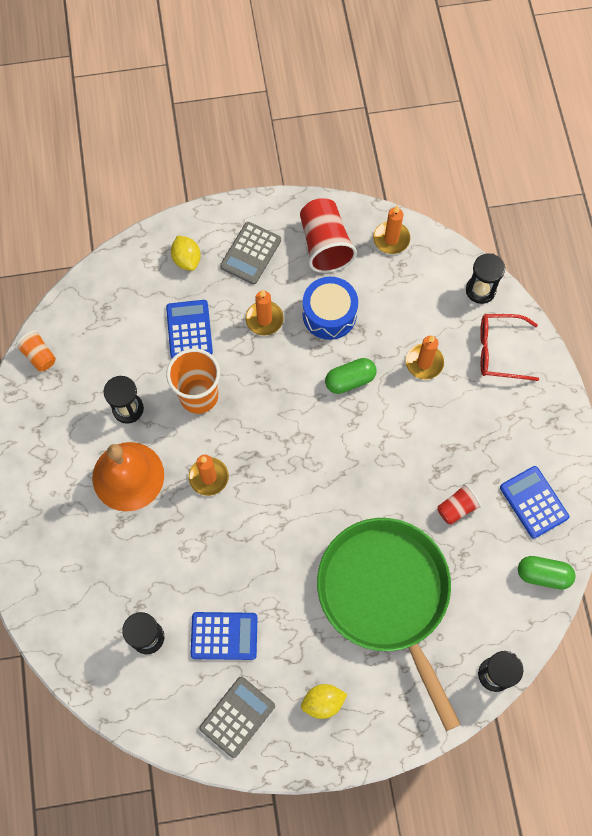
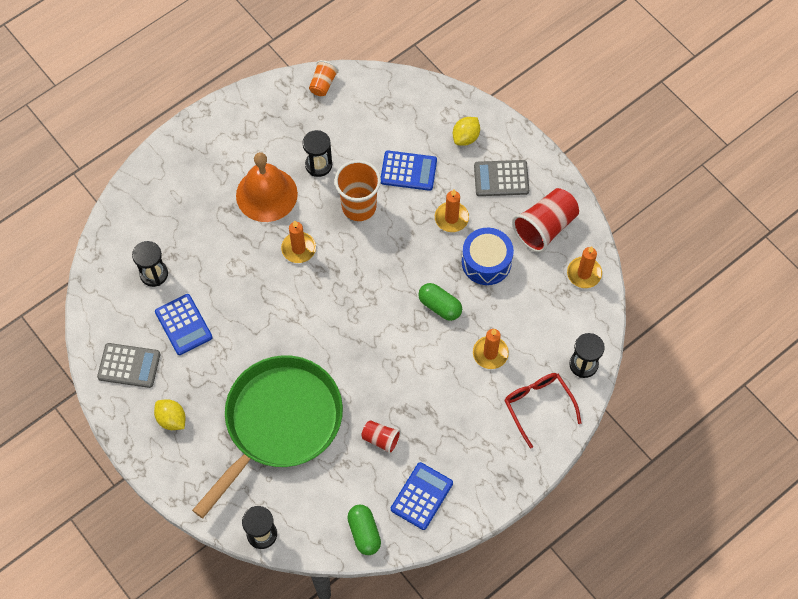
camera: 60 degrees right, 5 degrees down
(189, 330) = (408, 171): blue calculator -> blue calculator turned 45 degrees clockwise

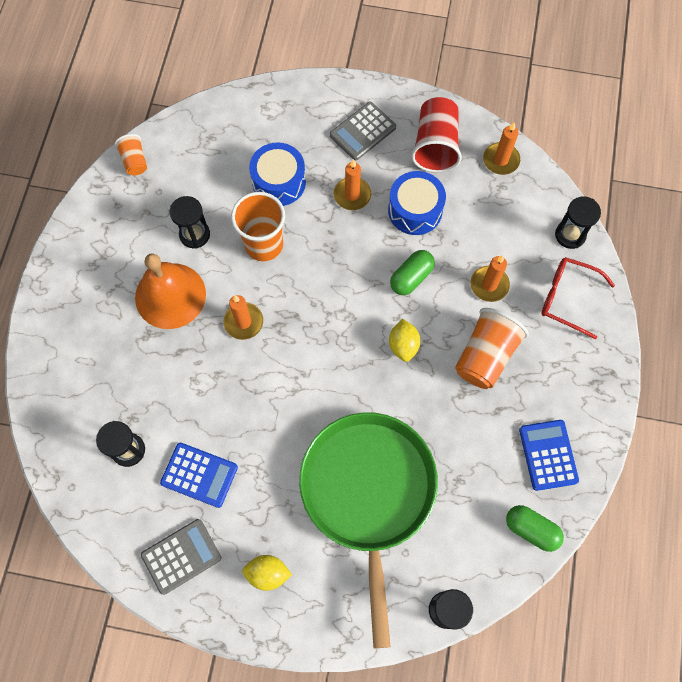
camera: 40 degrees left, 5 degrees up
(381, 439) = (469, 434): red cup -> none
(408, 171) = (279, 182): blue calculator -> blue drum
(439, 306) = (411, 277): green capsule -> green capsule turned 45 degrees counterclockwise
(441, 398) = (485, 356): none -> orange cup
(465, 137) = (301, 118): yellow lemon -> yellow lemon (403, 345)

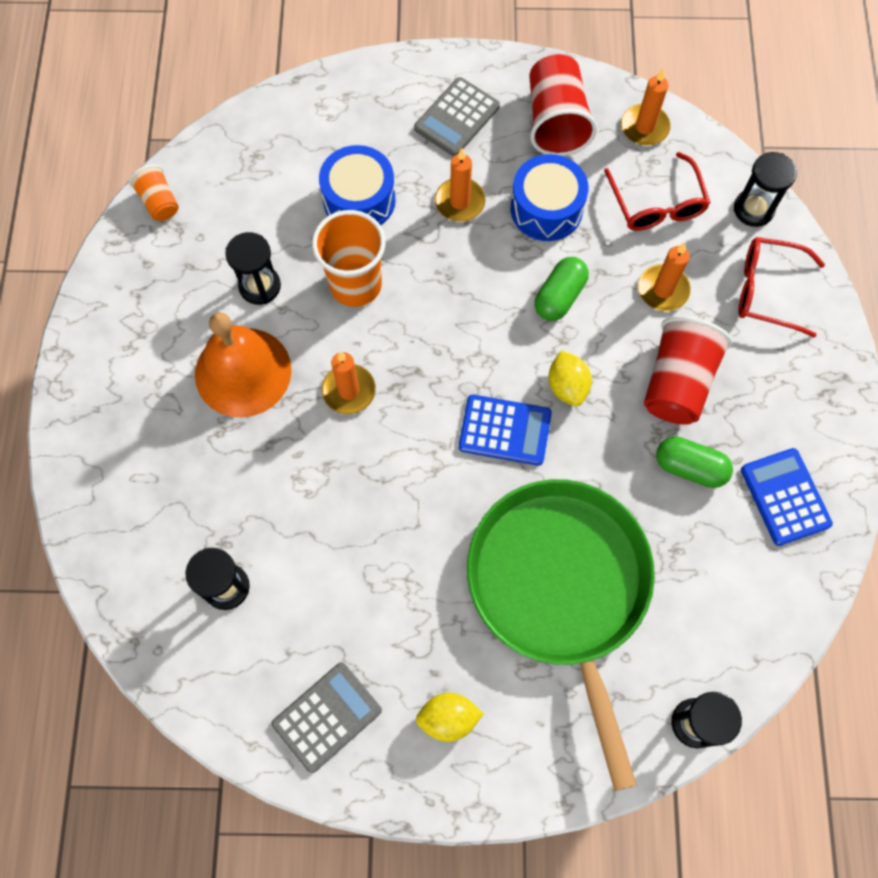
camera: 10 degrees left, 0 degrees up
(199, 475) = (329, 603): blue calculator -> blue calculator (505, 430)
(485, 356) = (677, 382): orange cup -> red cup
(498, 219) = (657, 204): none -> red glasses
(531, 529) = (783, 597): green capsule -> green capsule (689, 467)

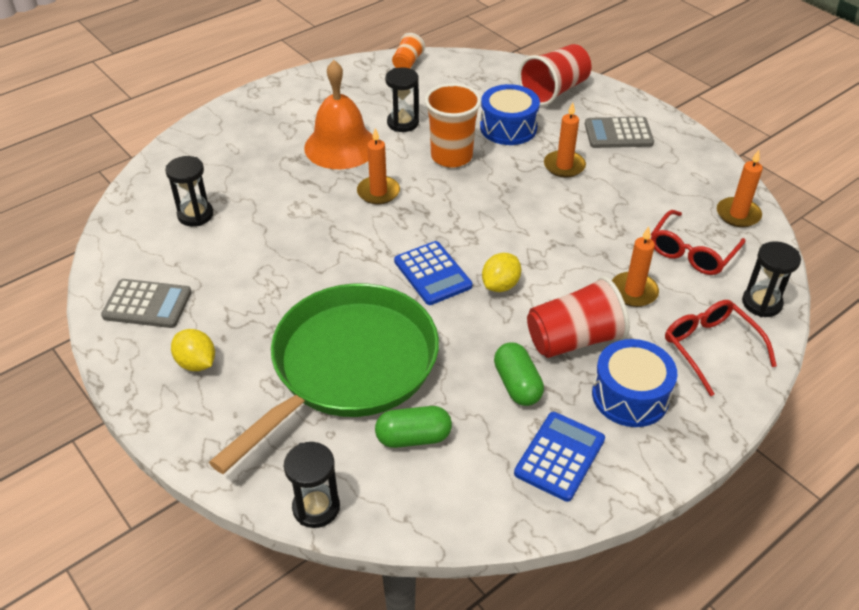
camera: 50 degrees right, 25 degrees down
(546, 209) = (613, 204): blue drum -> blue drum (630, 396)
(556, 121) = (679, 174): red cup -> red cup (554, 91)
(559, 296) = (560, 245): green capsule -> green capsule (413, 437)

